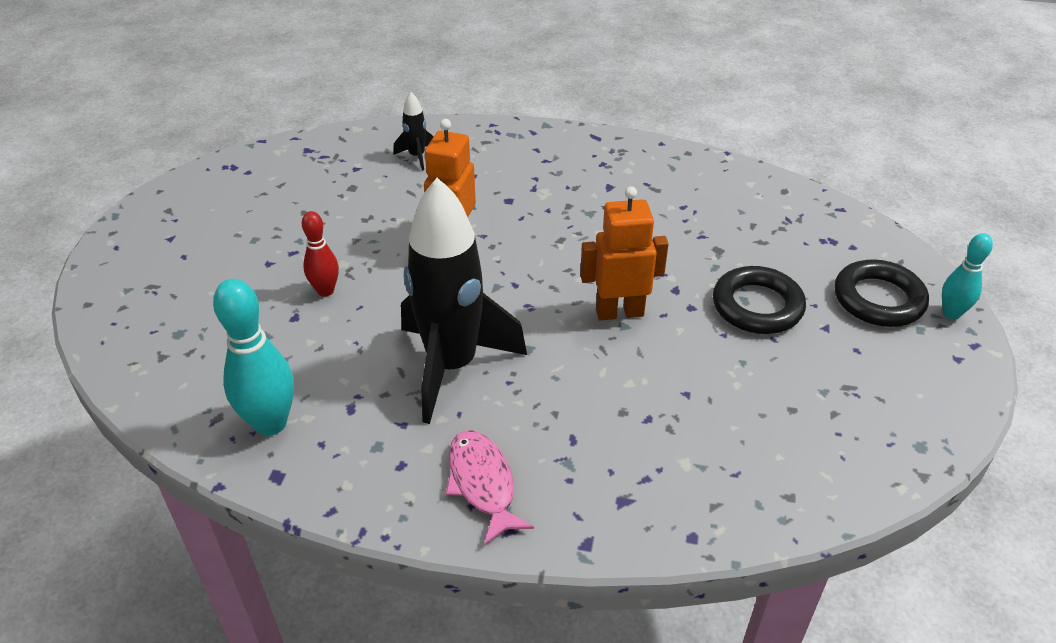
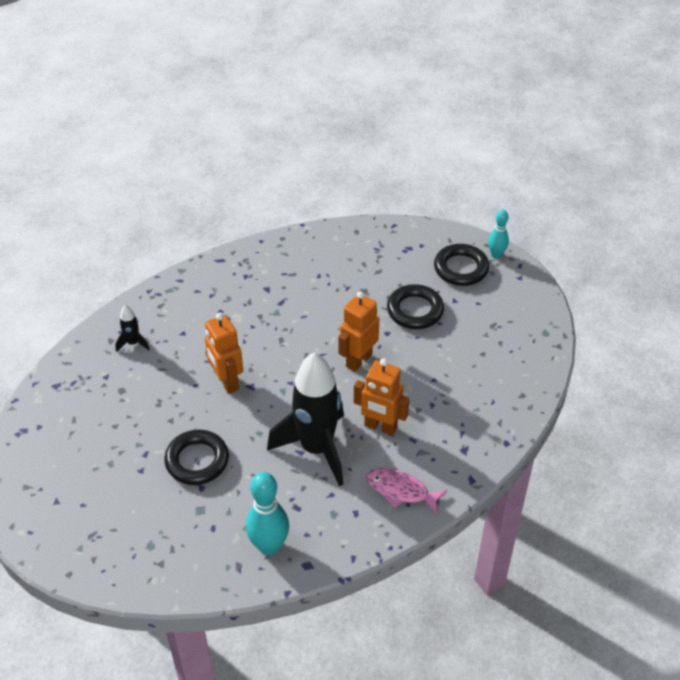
camera: 45 degrees left, 5 degrees up
(325, 291) = (197, 460): red bowling pin -> black ring
(552, 396) = (380, 427): none -> orange robot

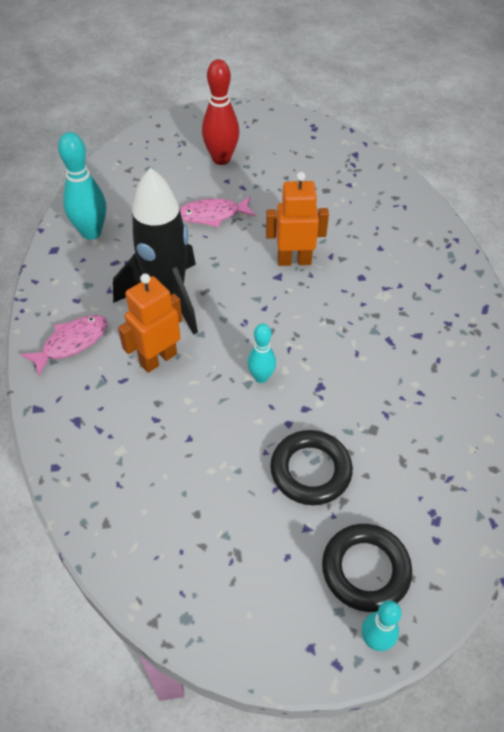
camera: 115 degrees right, 5 degrees up
(108, 488) = (221, 159): none -> red bowling pin
(133, 343) = (383, 210): black rocket -> none
(197, 460) = (212, 215): black ring -> pink fish
(358, 360) = (261, 377): orange robot -> turquoise bowling pin

